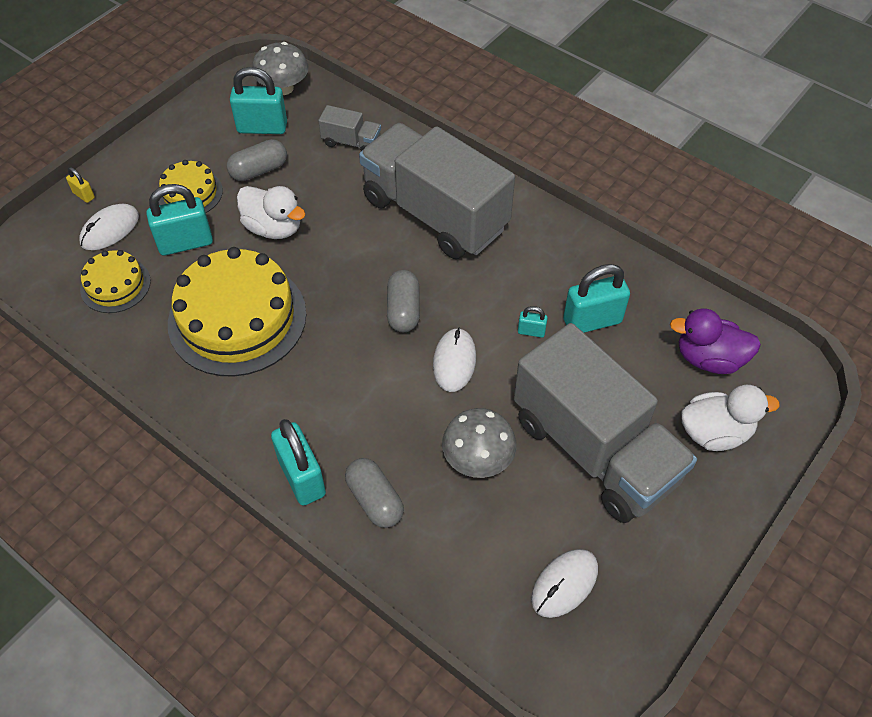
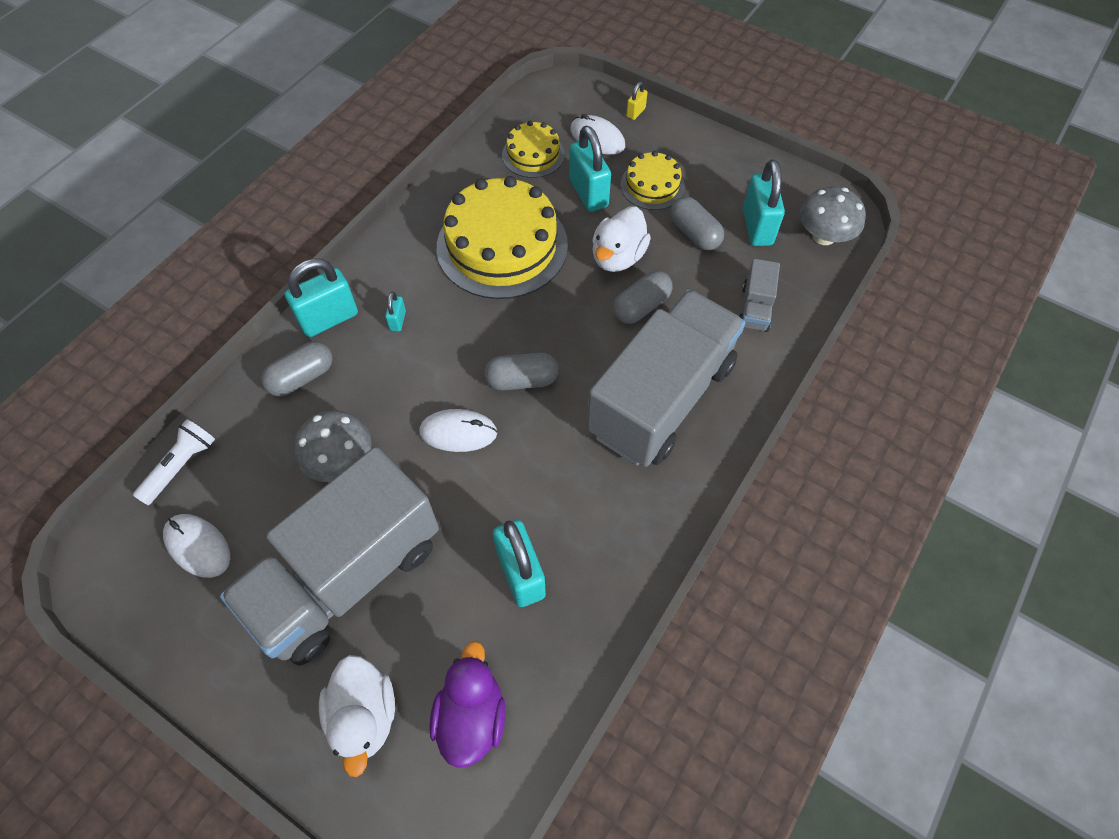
camera: 85 degrees right, 5 degrees up
(335, 217) = (641, 306): none -> grey capsule
(473, 612) = (181, 466): none -> white flashlight
(531, 331) = (501, 506): turquoise padlock -> turquoise padlock (398, 321)

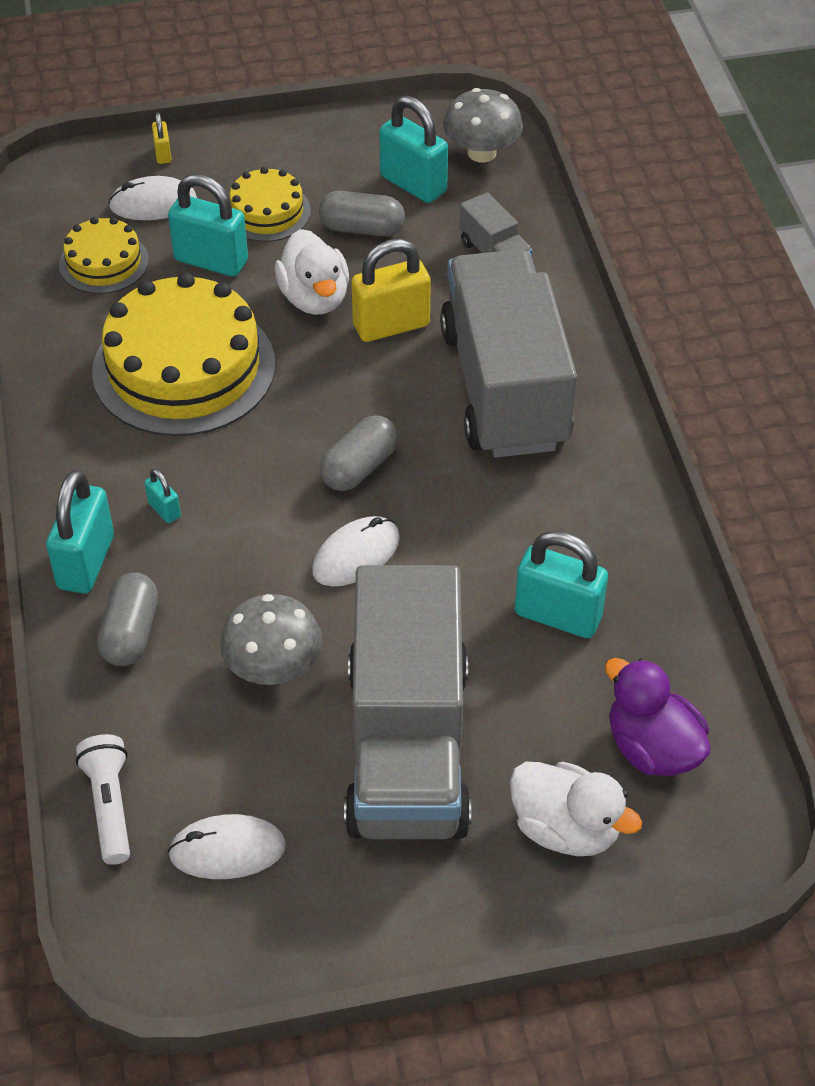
camera: 45 degrees left, 10 degrees down
(641, 306) = (391, 325): grey capsule -> yellow padlock

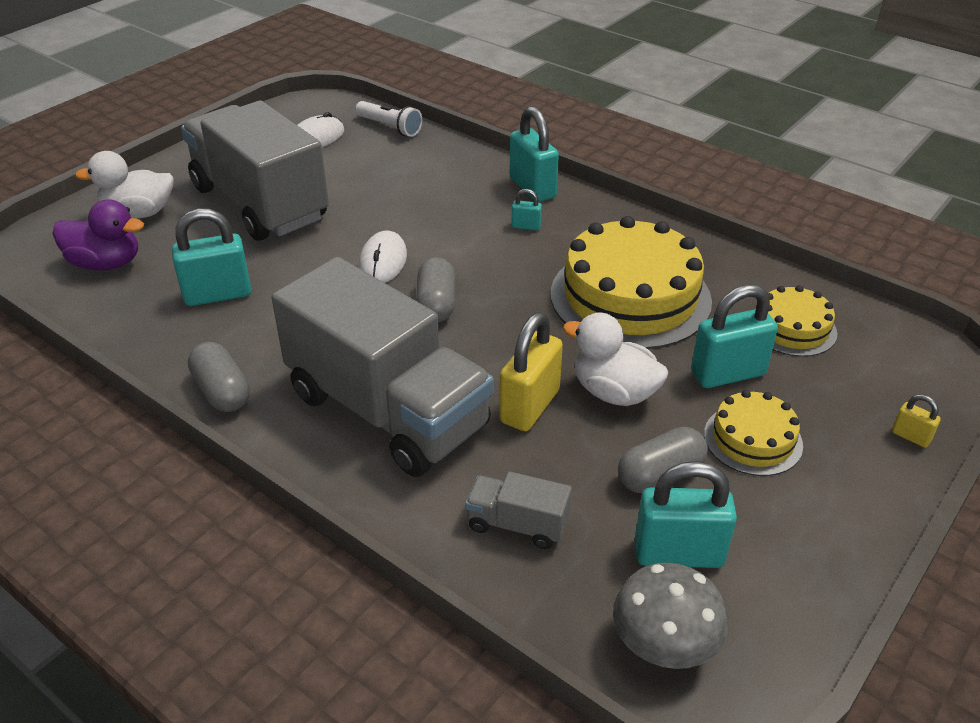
camera: 140 degrees right, 10 degrees down
(131, 633) = (466, 176): grey capsule -> grey capsule (222, 391)
(153, 203) = (840, 390): white mouse -> none
(273, 667) = (371, 198): grey mushroom -> none

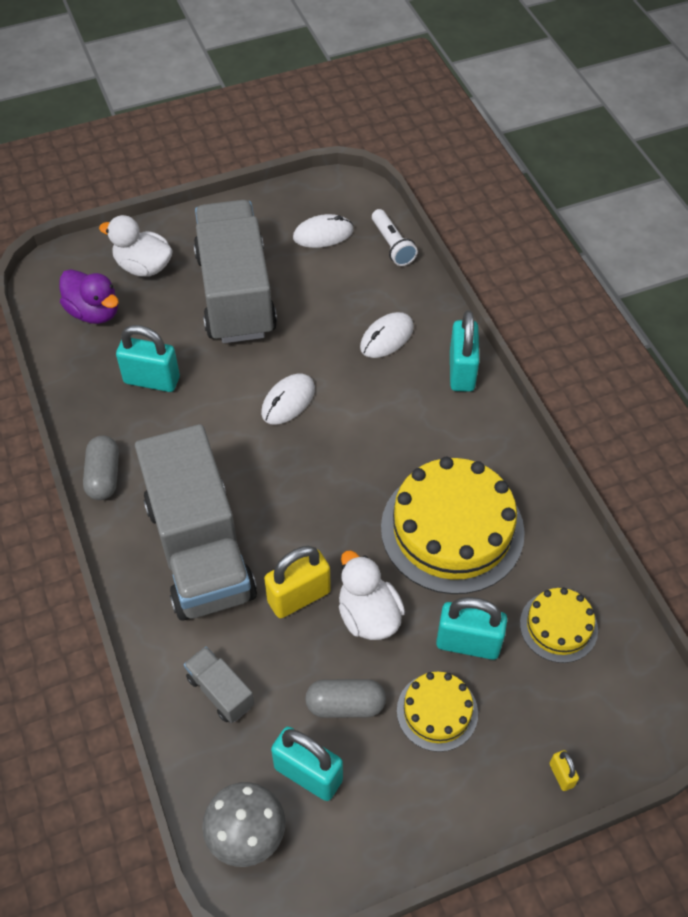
camera: 30 degrees right, 15 degrees up
(436, 304) = (299, 465): grey capsule -> none
(441, 187) = (387, 337): none -> white mouse
(526, 226) = (424, 413): turquoise padlock -> none

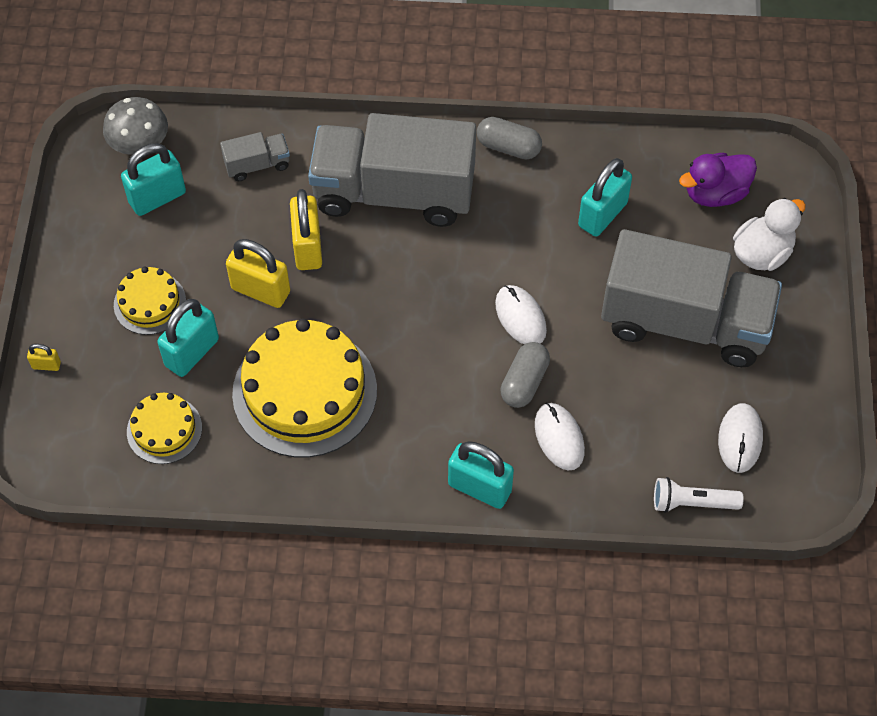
camera: 115 degrees right, 5 degrees up
(345, 705) = (195, 243): grey capsule -> grey capsule (524, 382)
(368, 615) = (260, 290): white duck -> yellow padlock

